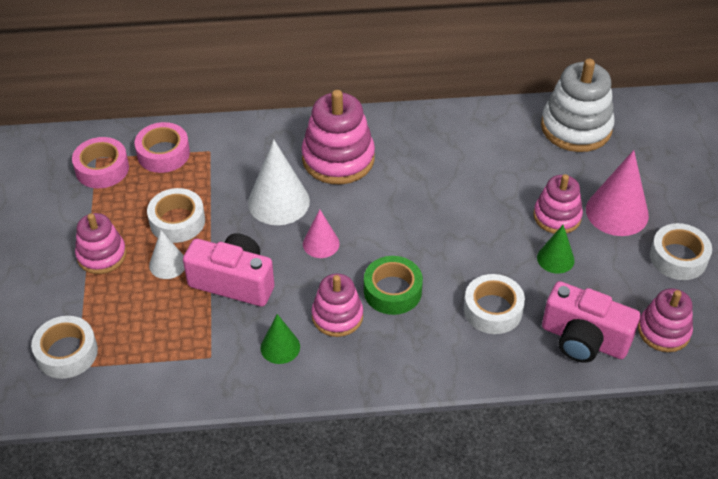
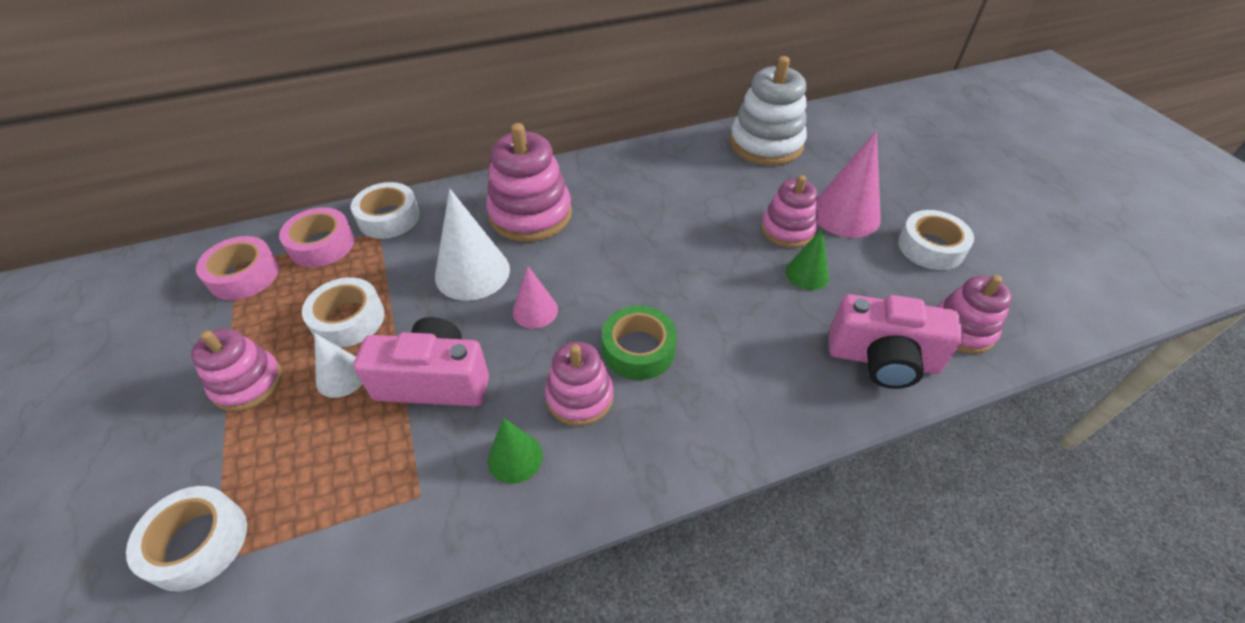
camera: 15 degrees left, 0 degrees up
(493, 310) = (764, 346): white tape -> white tape (389, 218)

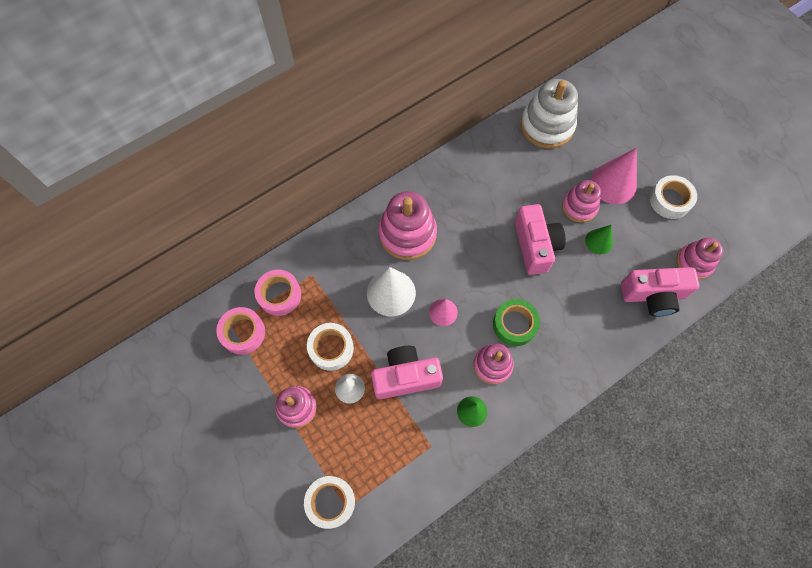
camera: 15 degrees left, 20 degrees up
(389, 218) = (312, 260): white tape -> none
(707, 261) = (535, 246): none -> pink camera

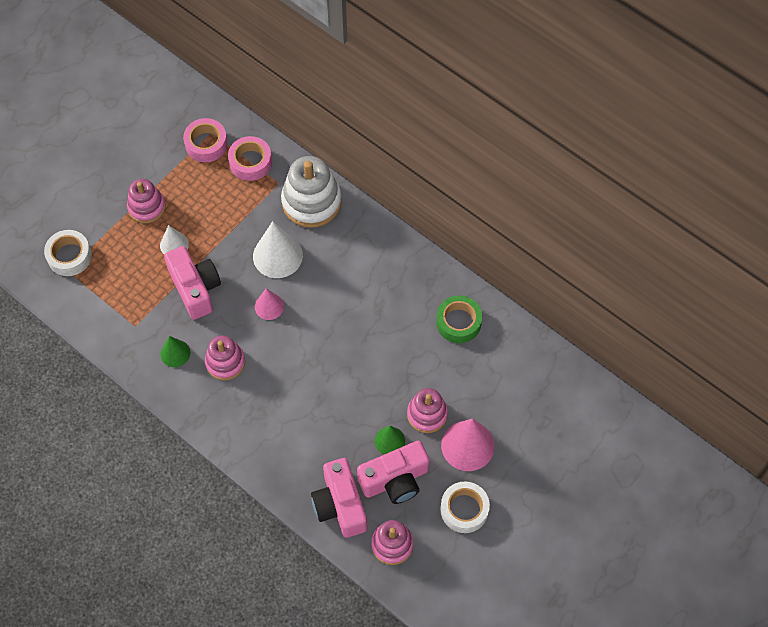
camera: 75 degrees right, 5 degrees down
(331, 348) = (208, 219): white tape -> none
(407, 234) = (346, 255): pink stacking toy -> none
(514, 324) = (272, 374): green tape -> green tape (458, 322)
(535, 246) = (366, 378): pink camera -> pink camera (395, 480)
(547, 126) = (522, 363): white stacking toy -> white stacking toy (311, 202)

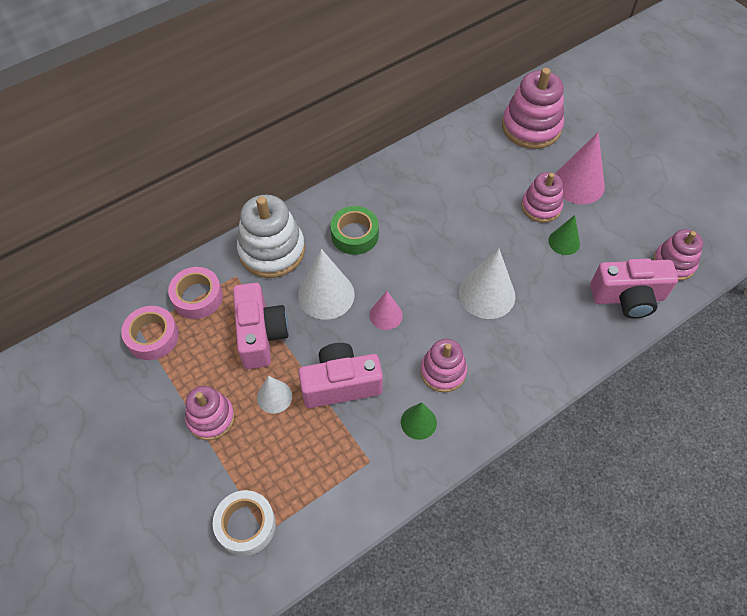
camera: 75 degrees left, 5 degrees down
(312, 383) = (487, 294): none -> white cone
(395, 480) = (606, 246): pink camera -> pink camera (261, 335)
(458, 322) = (449, 162): green tape -> green tape (354, 235)
(464, 509) = (643, 200): white tape -> none
(531, 390) = (531, 127): none -> pink stacking toy

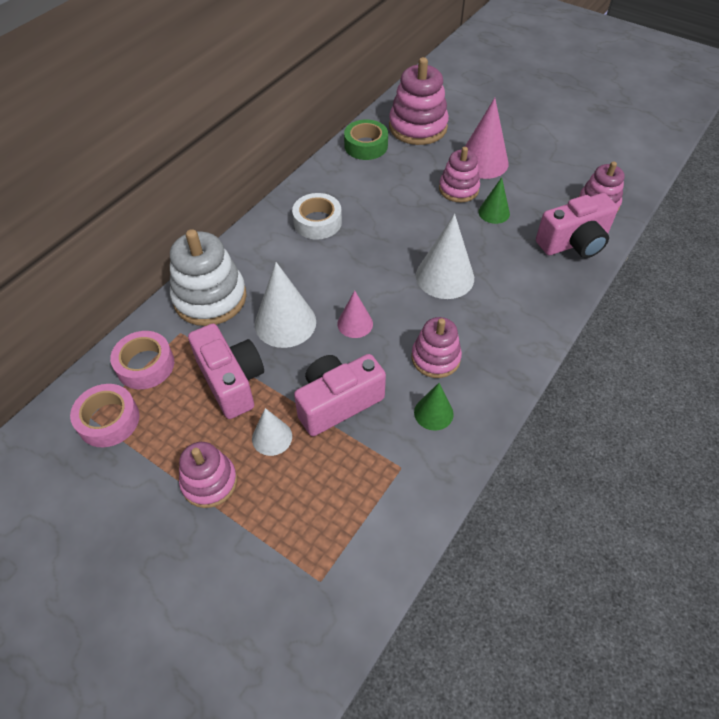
camera: 20 degrees left, 5 degrees down
(246, 525) = (295, 581): white tape -> white tape (317, 222)
(354, 235) = (291, 260): green tape -> green tape (366, 146)

